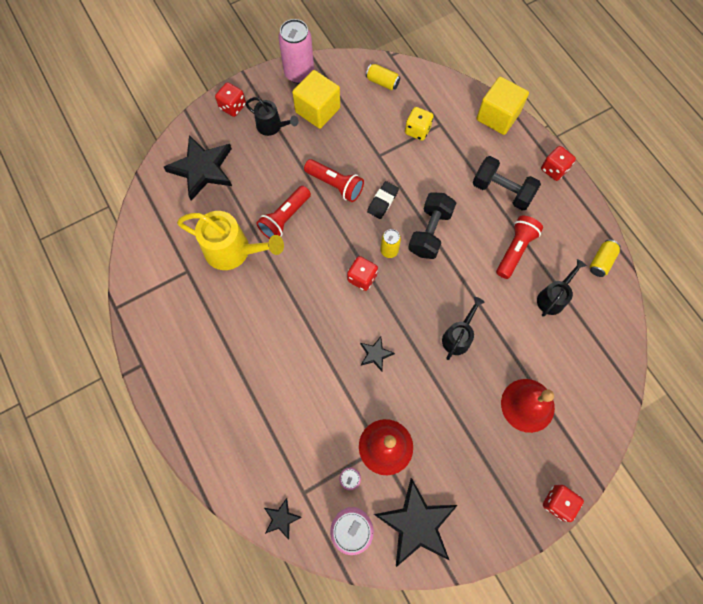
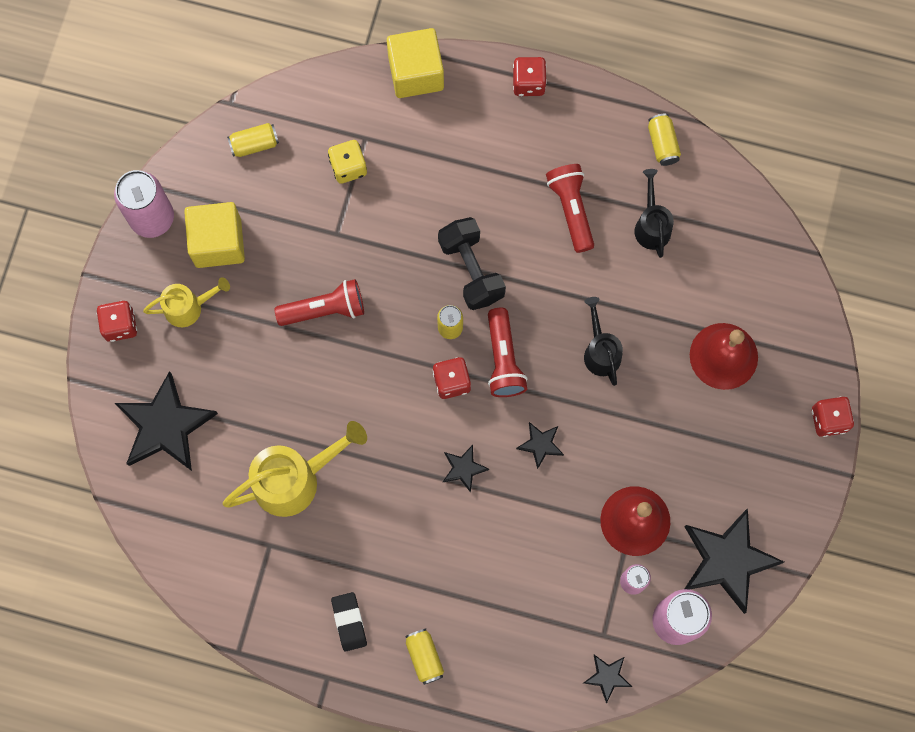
camera: 45 degrees left, 5 degrees up
(199, 405) = (424, 657): none -> yellow can
(272, 126) = (189, 307): black watering can -> yellow watering can
(285, 218) = (310, 394): red flashlight -> red flashlight (503, 359)
(322, 327) = (464, 468): none -> black star
(382, 201) = (391, 281): black eraser -> black eraser (349, 622)
(502, 191) = (499, 156): black dumbbell -> none

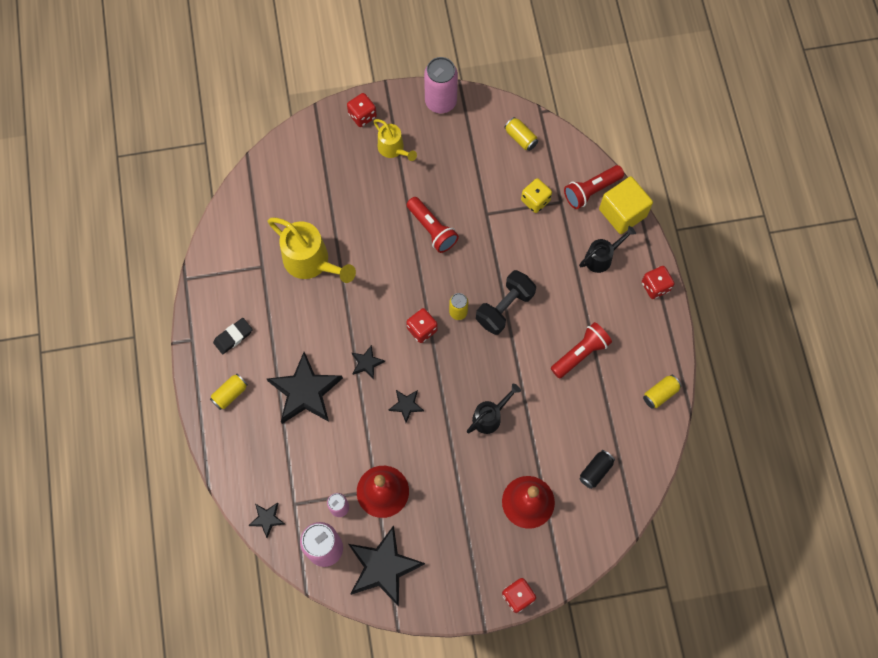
camera: 65 degrees right, 5 degrees down
(165, 425) = (310, 171): black star -> black star (305, 391)
(218, 242) = (444, 147): yellow cube -> none
(503, 359) = (453, 355): red flashlight -> red flashlight (591, 191)
(651, 225) = (597, 412): black watering can -> black watering can (602, 257)
(721, 262) = (595, 471): none -> black can

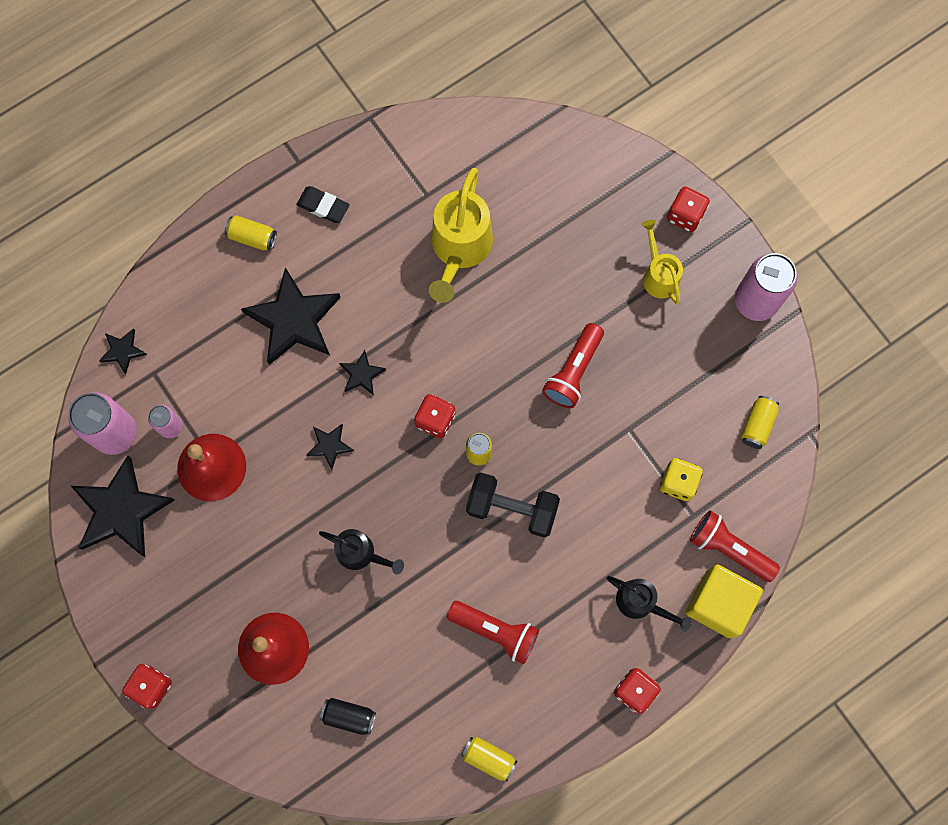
camera: 65 degrees right, 5 degrees up
(393, 149) = (658, 274): yellow watering can -> yellow watering can turned 135 degrees clockwise

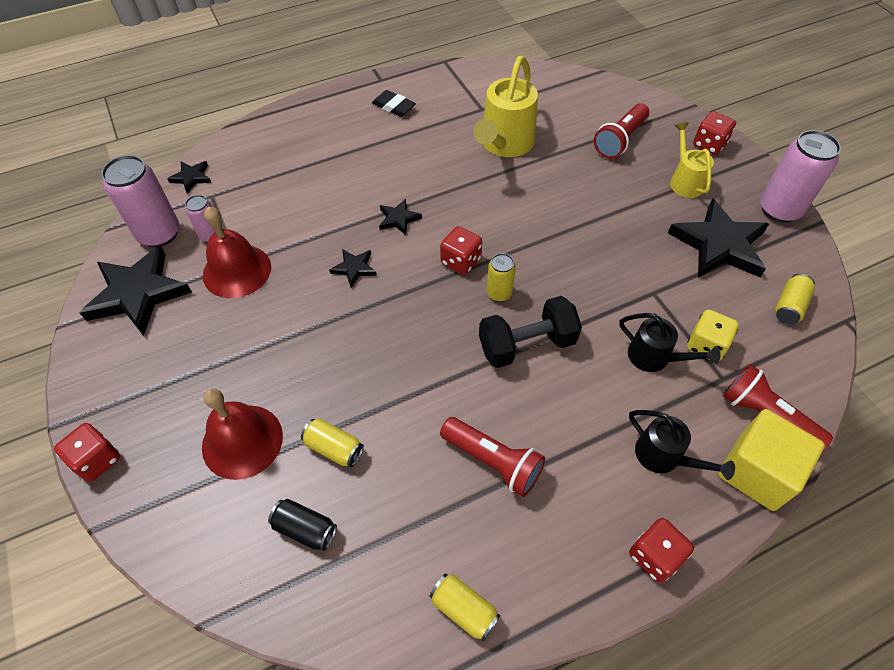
camera: 10 degrees right, 20 degrees down
(252, 237) = (329, 118): yellow can -> yellow can (334, 448)
(294, 320) = (347, 174): black star -> black star (719, 245)
(361, 554) = (361, 364): black watering can -> black watering can (655, 358)
(512, 508) = (526, 345): black dumbbell -> black dumbbell turned 45 degrees counterclockwise
(573, 371) = (600, 240): red flashlight -> red flashlight (620, 140)

